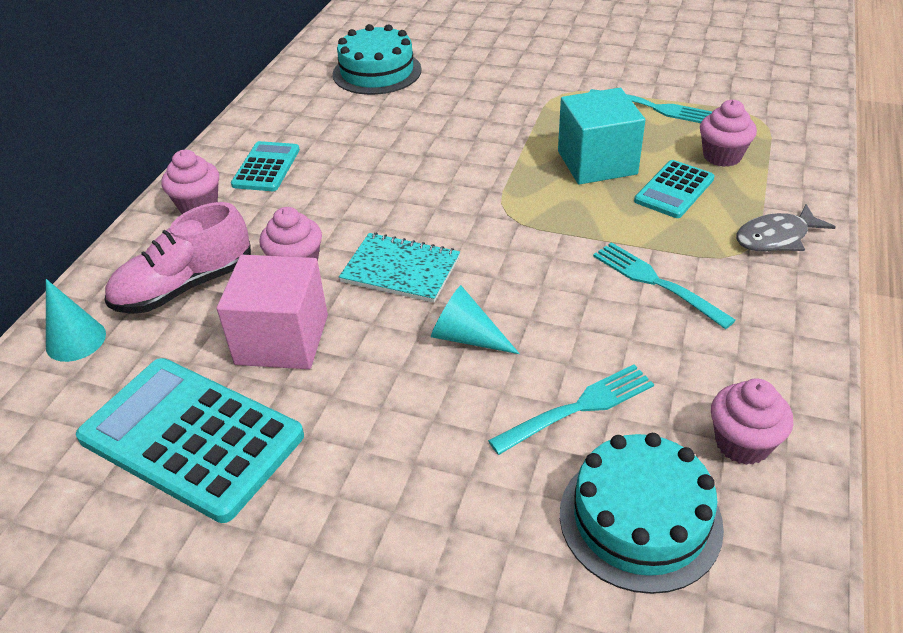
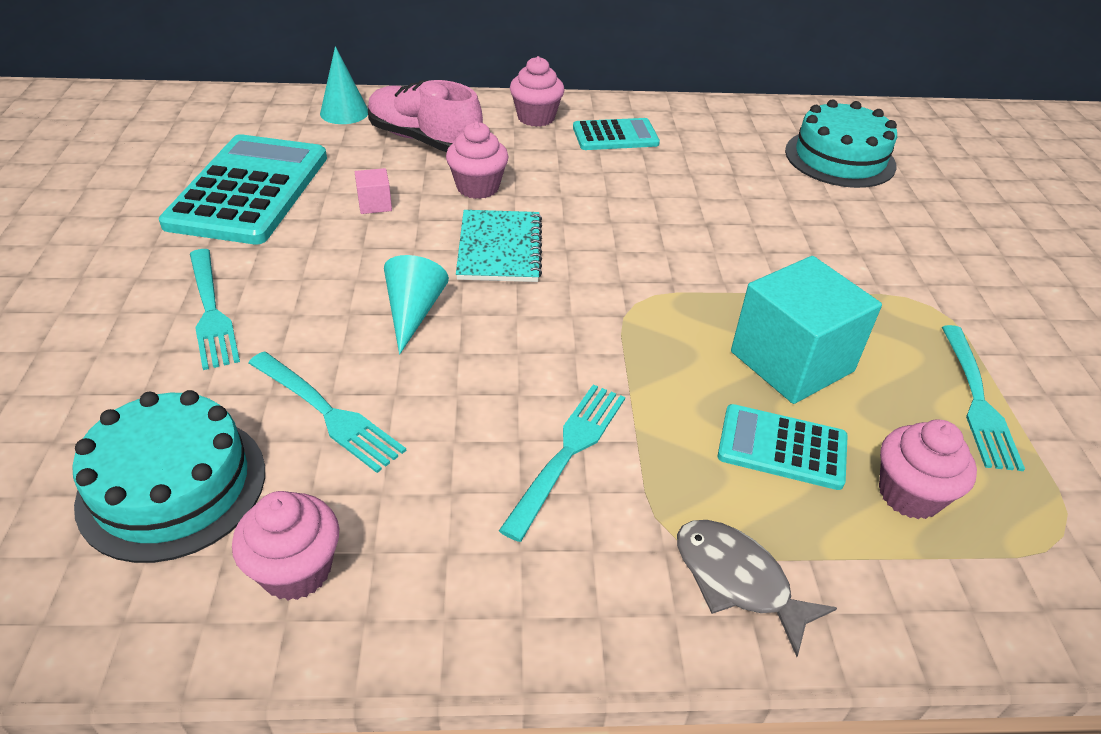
camera: 65 degrees right, 0 degrees up
(282, 339) = (375, 204): pink cube -> pink cube, size x0.42
(404, 482) = (211, 311): none -> turquoise fork

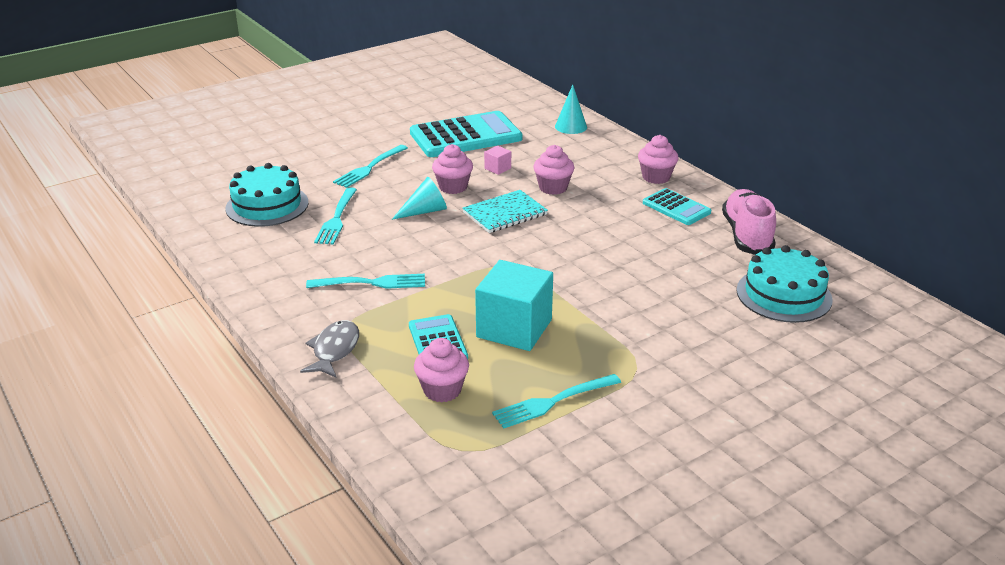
camera: 60 degrees right, 10 degrees down
(296, 570) = (250, 246): pink cupcake -> pink cupcake (453, 187)
(424, 140) = (577, 157): pink shoe -> pink shoe (746, 235)

